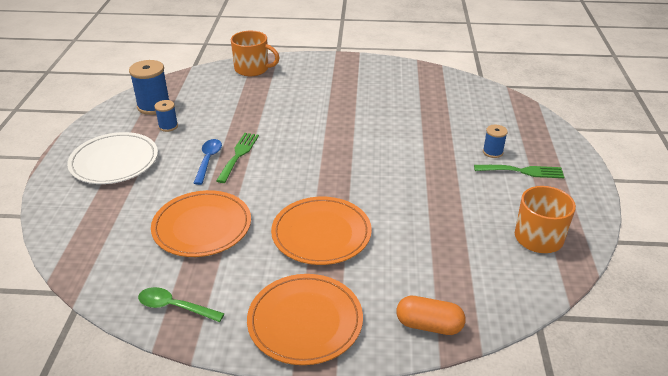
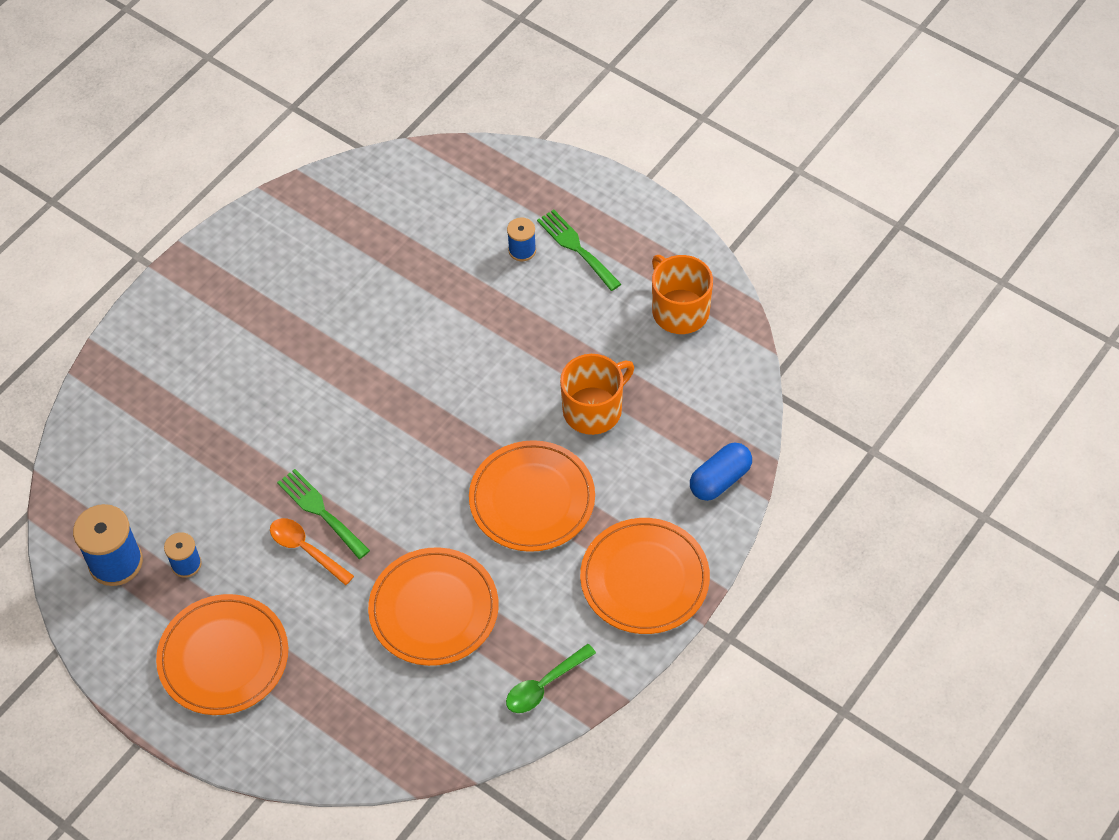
camera: 55 degrees left, 20 degrees up
(114, 161) = (223, 657): white plate -> orange plate
(208, 160) = (306, 550): blue spoon -> orange spoon
(252, 69) = (113, 396): orange mug -> orange mug (594, 409)
(429, 325) = (720, 480): orange capsule -> blue capsule
(523, 171) = (576, 247): green fork -> green fork turned 75 degrees counterclockwise

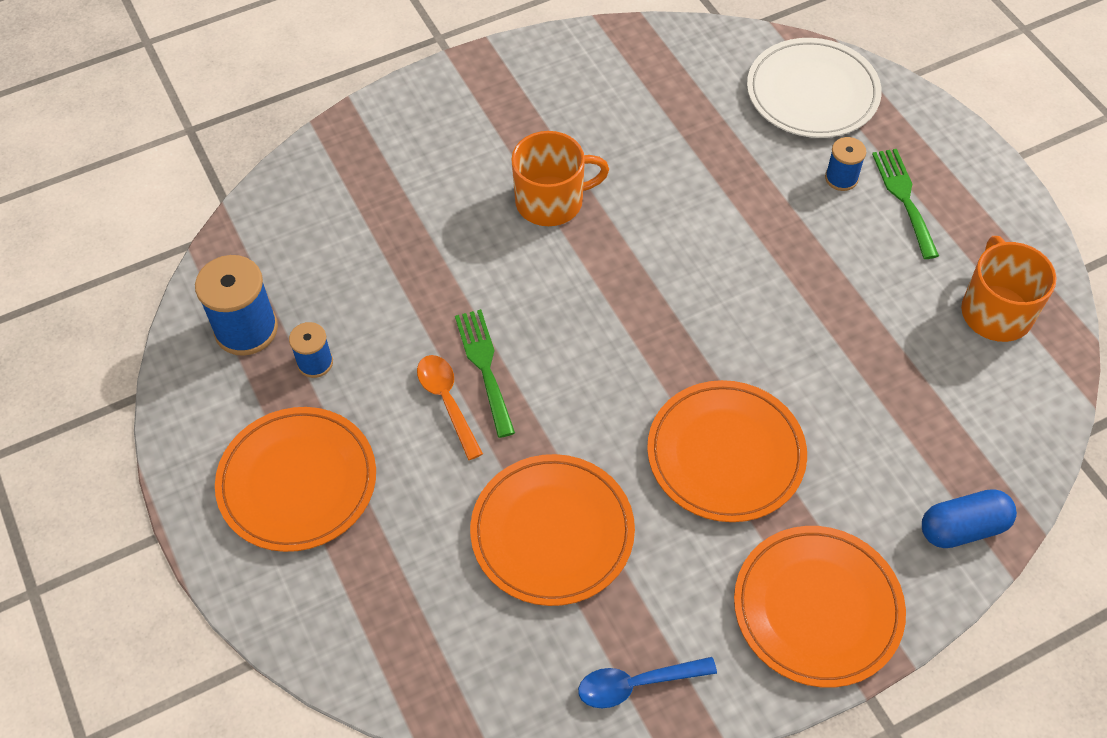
camera: 25 degrees right, 0 degrees up
(468, 187) = (812, 93): none -> white plate
(545, 685) = (637, 684): green spoon -> blue spoon
(594, 409) = (845, 382): orange mug -> orange mug (551, 201)

